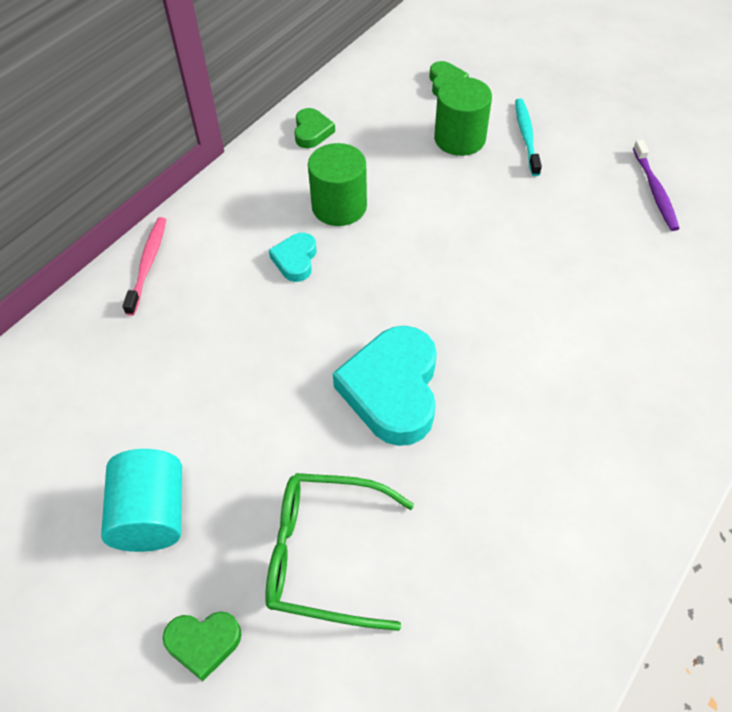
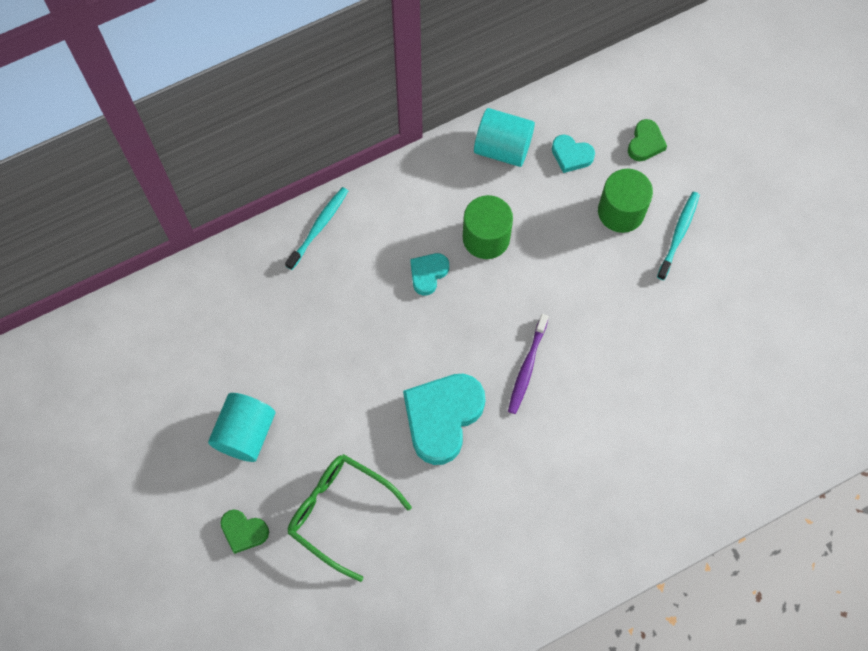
camera: 25 degrees right, 15 degrees up
(148, 264) = (319, 227): pink toothbrush -> turquoise toothbrush
(312, 132) = (503, 148): green heart -> turquoise cylinder
(383, 115) = (571, 155): none -> turquoise heart
(655, 191) = (748, 340): purple toothbrush -> purple toothbrush (527, 368)

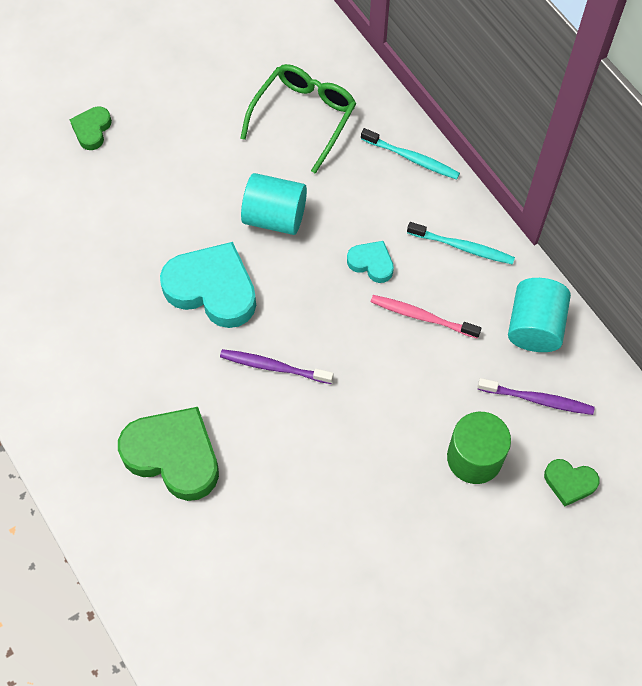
camera: 85 degrees right, 5 degrees down
(245, 433) = (187, 120): turquoise cylinder -> turquoise cylinder (275, 217)
(340, 513) = (111, 207): green glasses -> green glasses (303, 118)
(486, 237) = (421, 316): green cylinder -> pink toothbrush
(571, 155) = (538, 400): turquoise heart -> purple toothbrush
(609, 460) = (173, 455): none -> green heart
(679, 234) = (454, 525): turquoise toothbrush -> turquoise toothbrush (463, 247)

